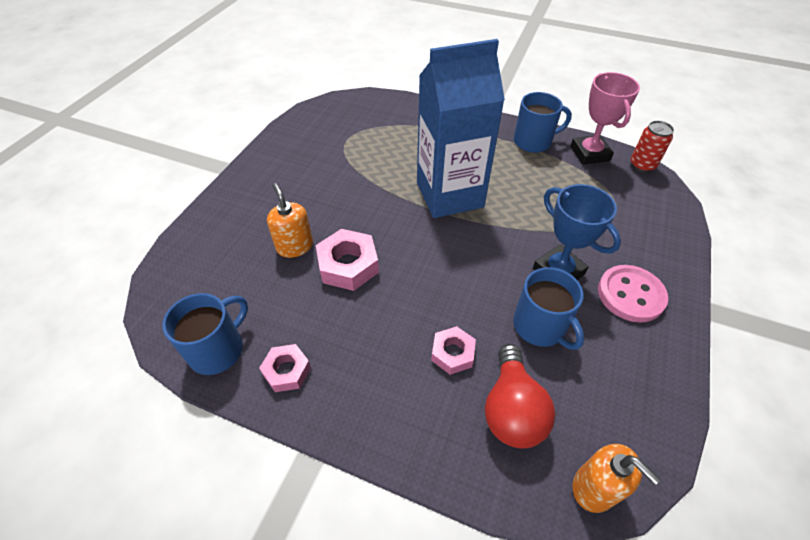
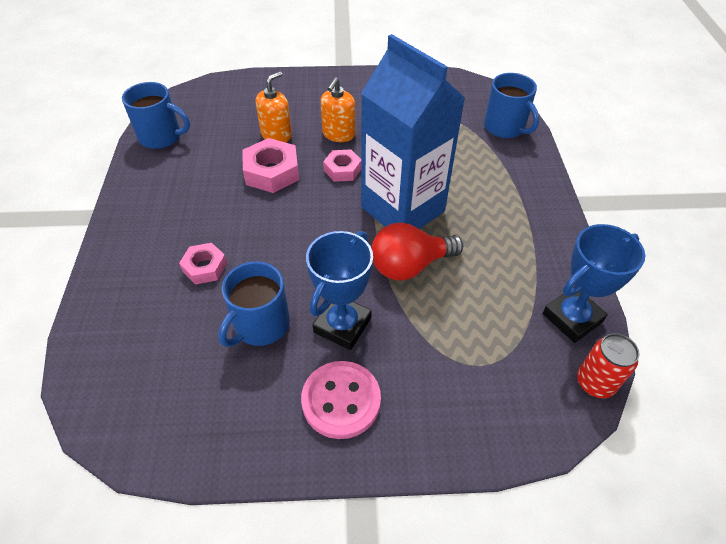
camera: 65 degrees right, 0 degrees up
(287, 371) = (155, 177): pink nut -> pink nut (342, 169)
(512, 409) = (160, 323): red light bulb -> red light bulb (410, 266)
(533, 141) = (549, 256): blue mug -> blue mug (505, 127)
(590, 153) = (572, 318): pink trophy -> blue trophy
(595, 487) = (98, 402): orange soap dispenser -> orange soap dispenser (338, 134)

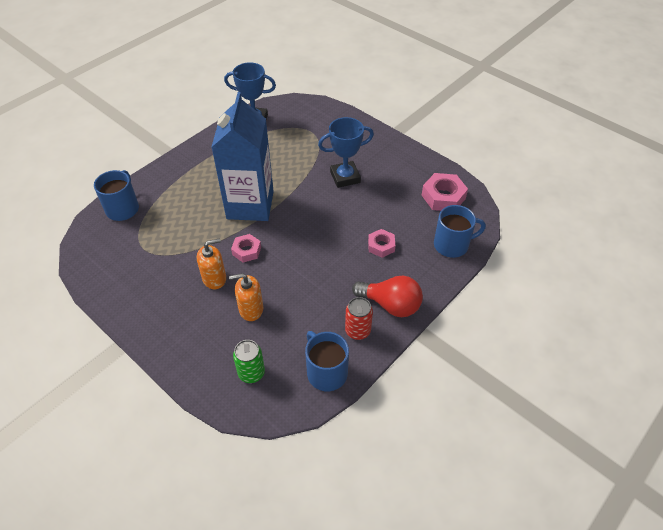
camera: 135 degrees left, 0 degrees up
(224, 104) = (251, 373): none -> green can
(260, 325) = (379, 201): blue mug -> blue mug (452, 245)
(272, 172) = (286, 280): pink nut -> pink nut (443, 197)
(341, 400) = (375, 155): pink button -> none
(410, 266) = (285, 179): red light bulb -> red light bulb (391, 305)
(595, 383) = (280, 103): red can -> red can (357, 331)

